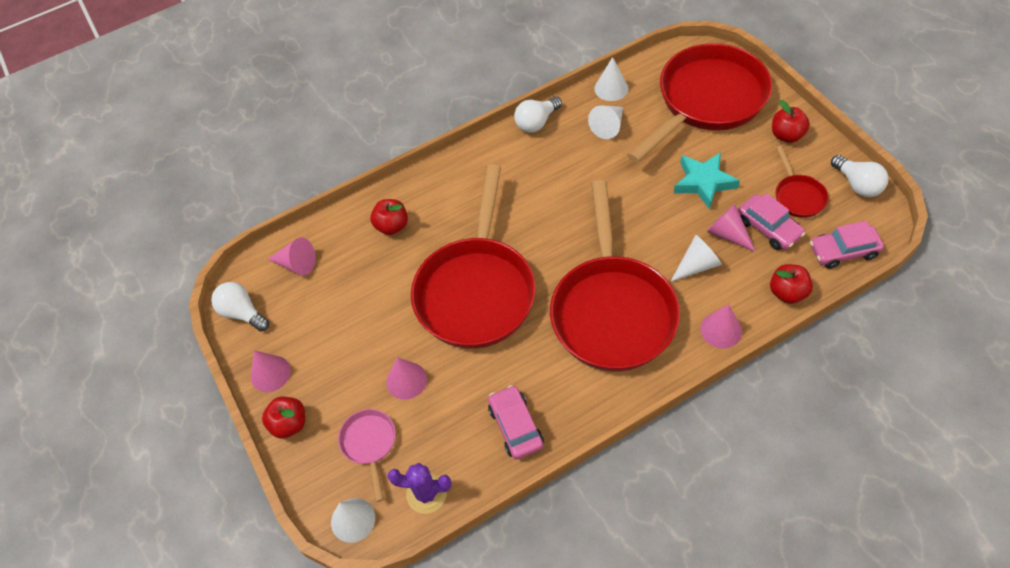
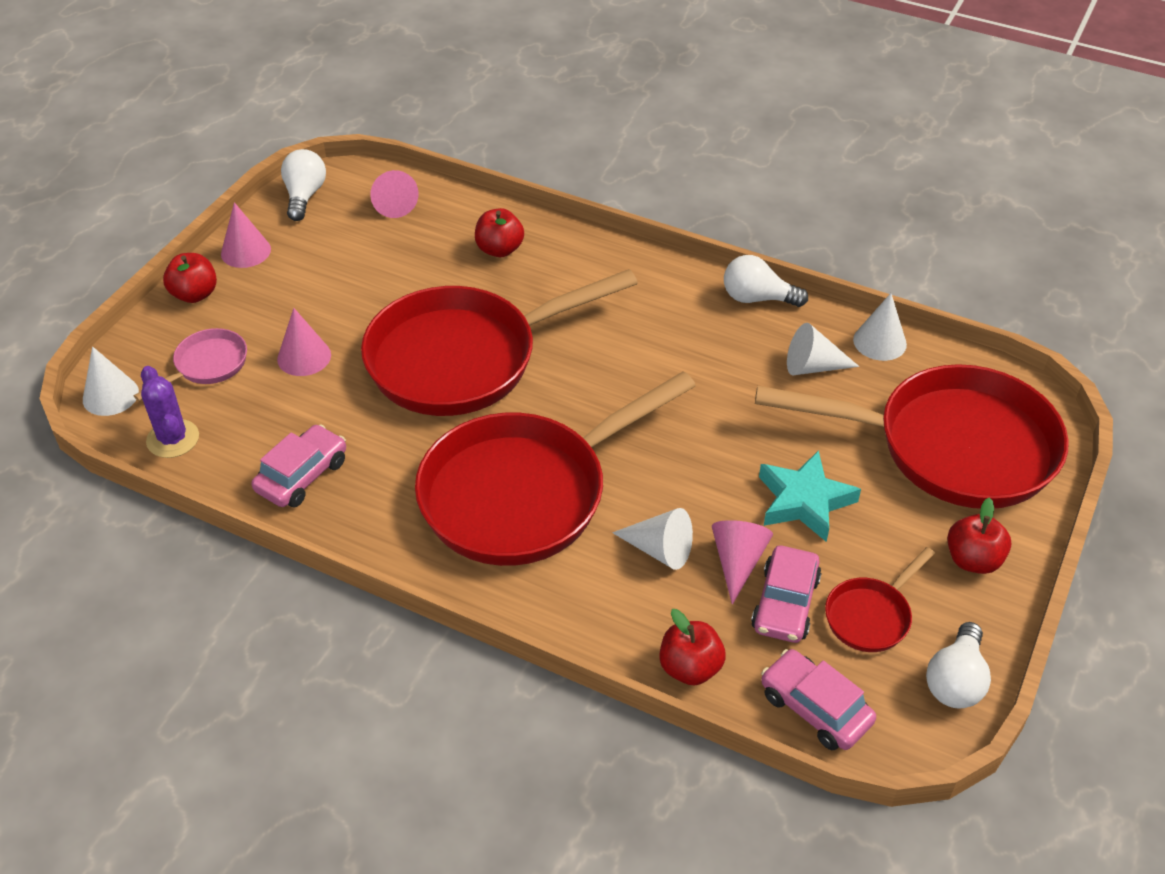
camera: 50 degrees right, 10 degrees down
(721, 330) = (574, 617): pink cone -> none

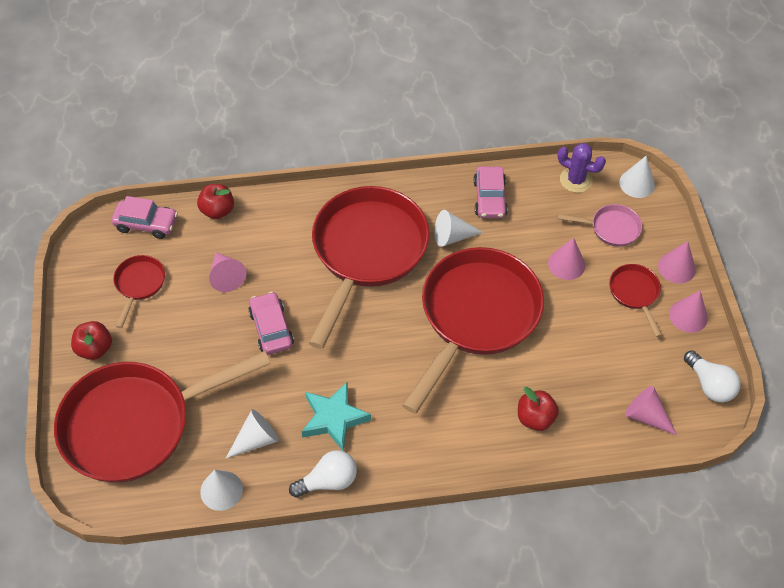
camera: 145 degrees right, 10 degrees up
(195, 294) = (676, 267): red apple -> pink cone
(207, 365) = (611, 228): pink pan -> pink pan turned 90 degrees counterclockwise
(270, 294) = (635, 293): none -> red pan
(660, 550) = (271, 261): white cone -> white cone (452, 236)
(785, 603) = (188, 267): pink car -> pink car (271, 328)
(804, 501) = (209, 333): turquoise star -> turquoise star (334, 418)
(955, 681) = (81, 273): white light bulb -> none

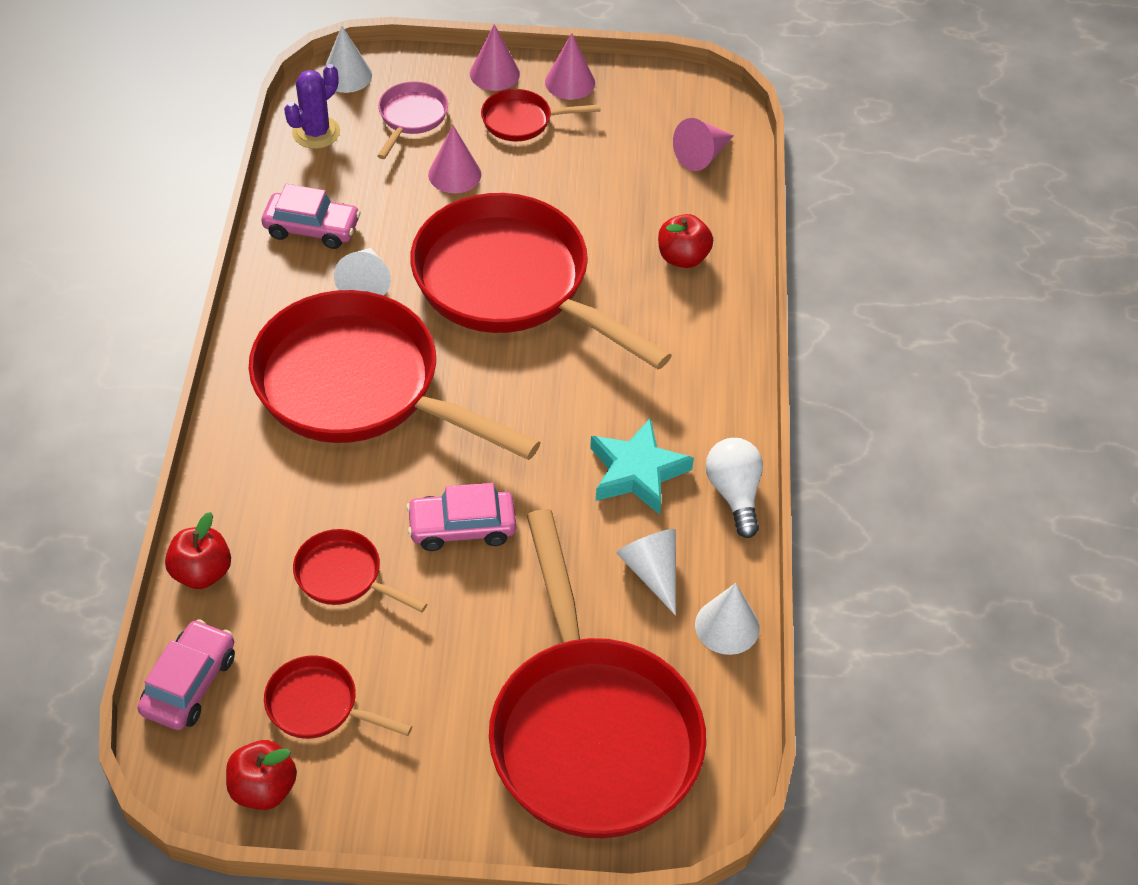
camera: 80 degrees left, 5 degrees down
(95, 348) = (431, 784): red apple -> red apple (263, 788)
(226, 276) = (344, 576): pink cone -> red pan
(709, 385) = (672, 90): white light bulb -> none

